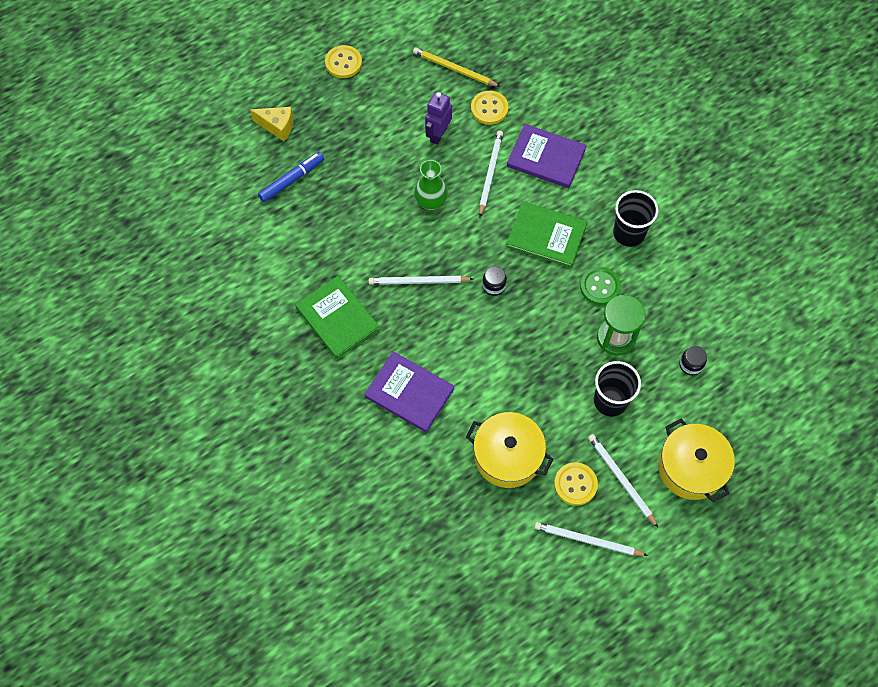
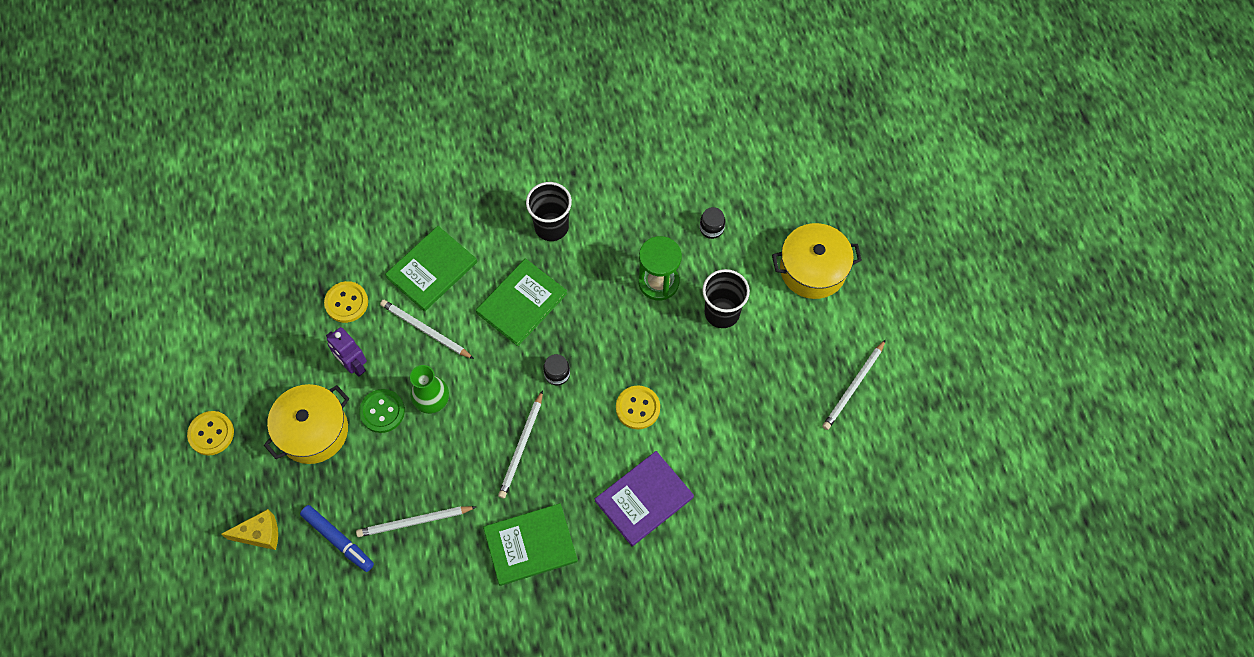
camera: 70 degrees left, 0 degrees up
(277, 126) = (260, 534): yellow cheese -> yellow cheese turned 45 degrees clockwise
(292, 180) = (338, 540): blue marker -> blue marker turned 150 degrees clockwise
(454, 69) = (280, 319): yellow pencil -> none
(507, 456) = (745, 428): yellow pot -> yellow pot (313, 431)
(546, 157) = (432, 270): purple book -> green book
(575, 484) = (795, 376): yellow button -> yellow button (638, 408)
(600, 286) = (598, 275): green button -> green button (382, 411)
(621, 480) = (804, 334): white pencil -> white pencil (415, 522)

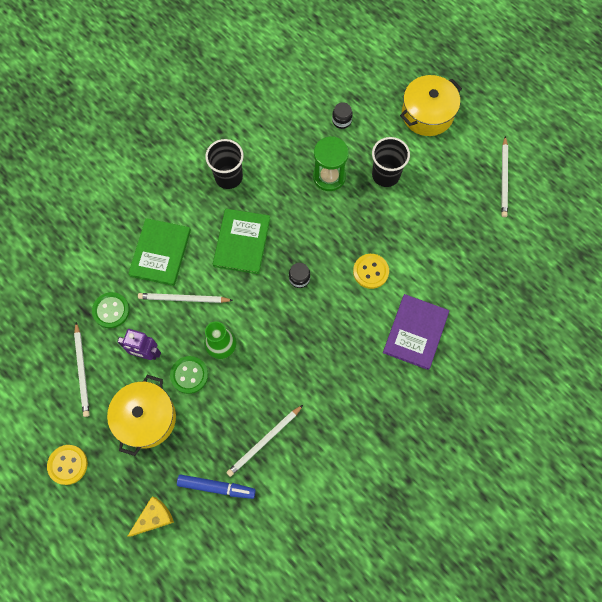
camera: 30 degrees left, 5 degrees up
(346, 303) = (111, 310): yellow button -> green button
(522, 446) = (307, 343): white pencil -> white pencil (82, 370)
(530, 545) = (358, 409): green book -> none

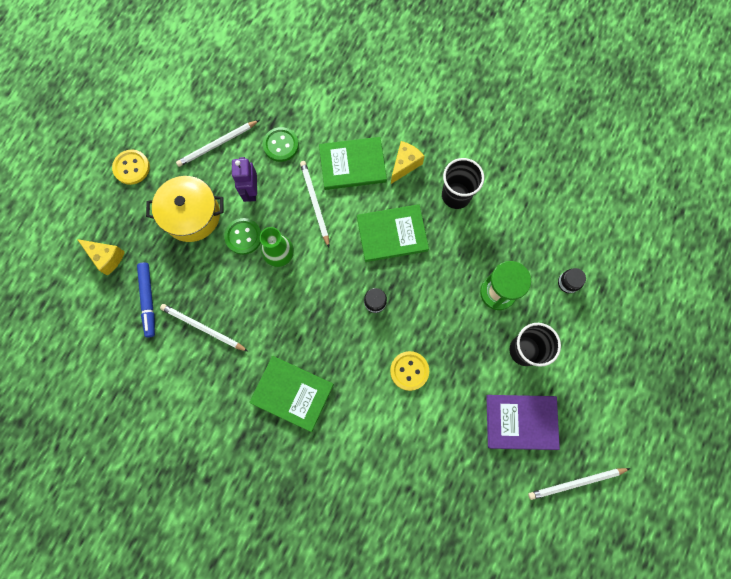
camera: 70 degrees right, 5 degrees up
(181, 208) = (405, 165): none -> yellow cheese
(356, 378) = (292, 393): none -> green book
(415, 332) = (360, 438): purple book -> purple book (521, 421)
(427, 114) = (618, 371): yellow pot -> none

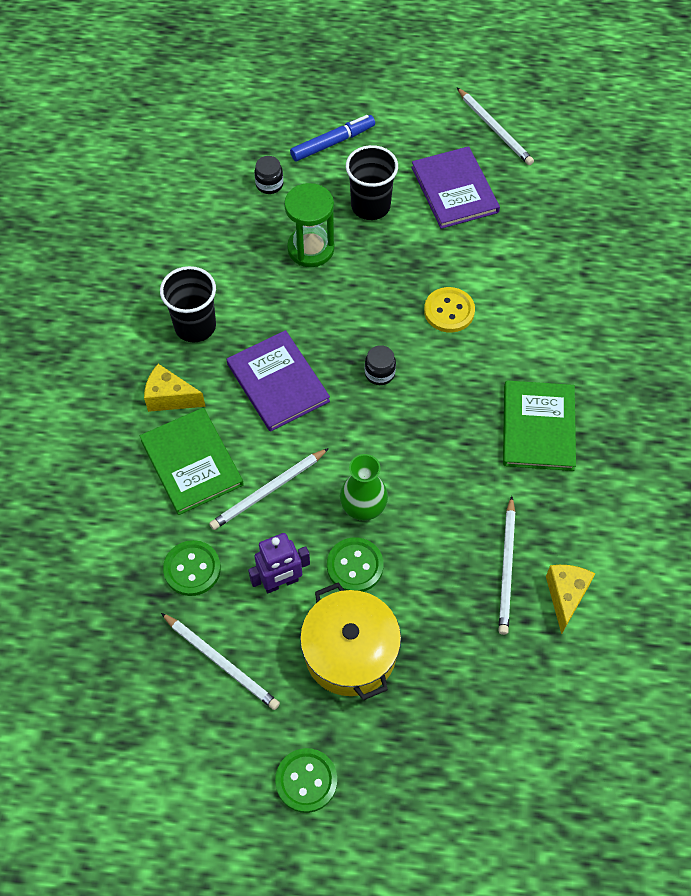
camera: 110 degrees left, 15 degrees down
(107, 257) = (466, 750): yellow cheese -> yellow cheese (566, 596)
(131, 168) = (306, 781): yellow button -> green button
(148, 300) = (502, 658): blue marker -> blue marker (333, 143)
(392, 234) = (278, 382): green book -> purple book

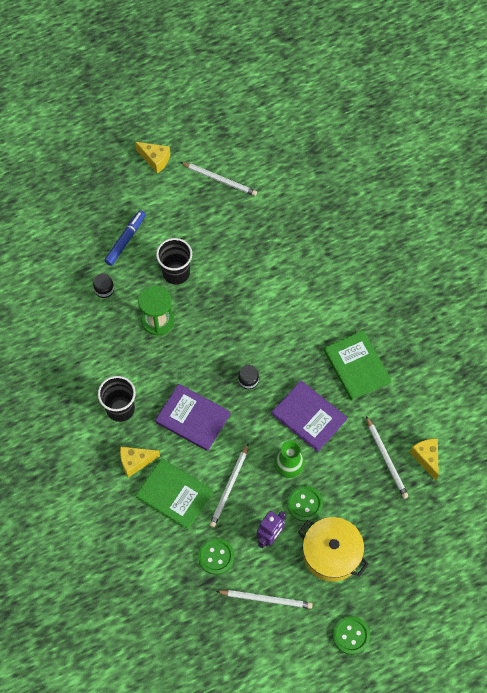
camera: 30 degrees left, 5 degrees up
(428, 74) = (155, 160): none -> yellow cheese
(449, 311) = (264, 319): yellow button -> none
(454, 190) = (220, 235): purple book -> purple book (309, 416)

